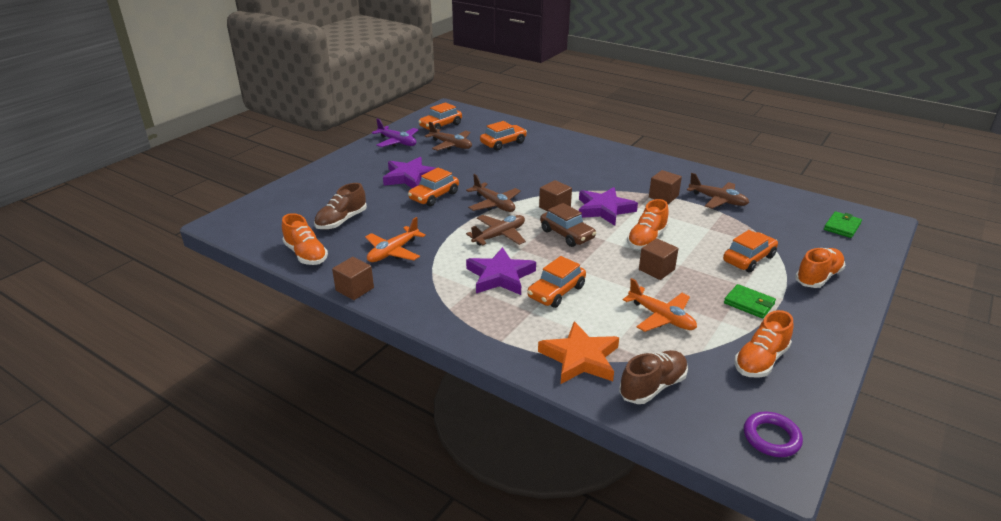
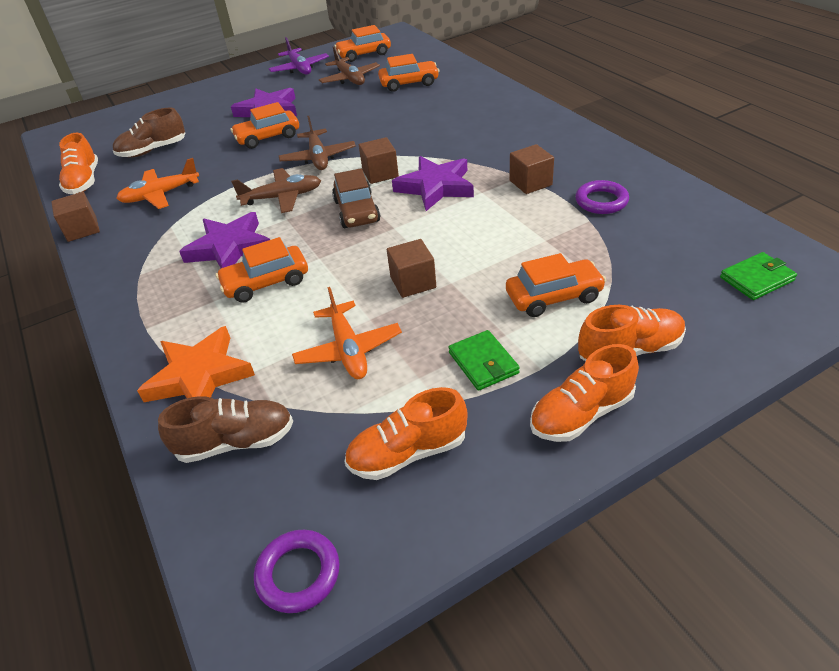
camera: 30 degrees right, 10 degrees up
(646, 239) = (445, 238): orange shoe -> orange shoe (581, 413)
(718, 200) = (601, 201): brown plane -> purple ring

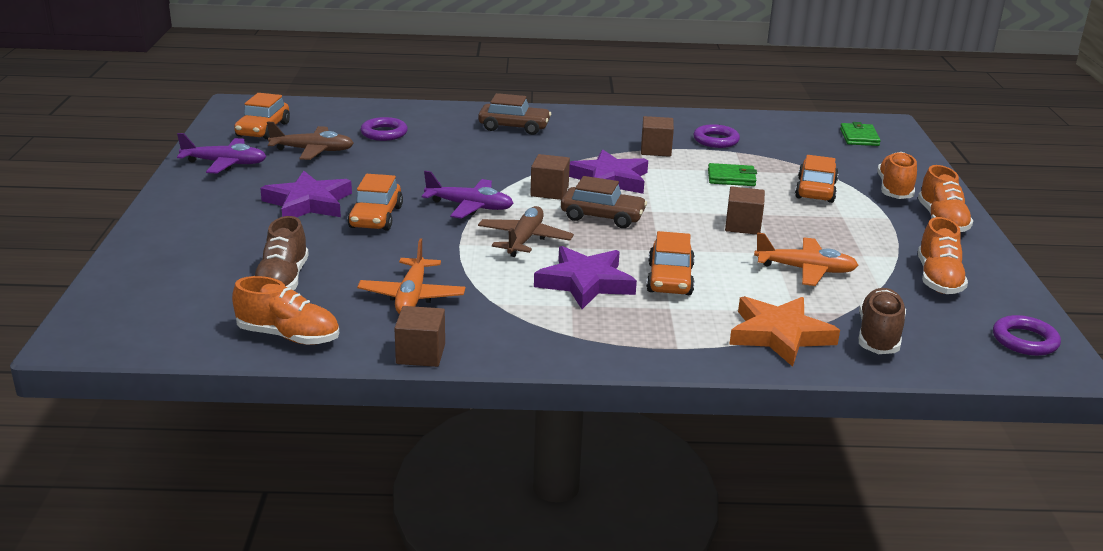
camera: 65 degrees left, 15 degrees down
(318, 157) = (469, 207): brown plane -> purple plane
(409, 83) = (384, 133): orange car -> purple ring
(483, 363) = (866, 231): green wallet -> green wallet (731, 178)
(488, 114) = (514, 127): none -> brown car

